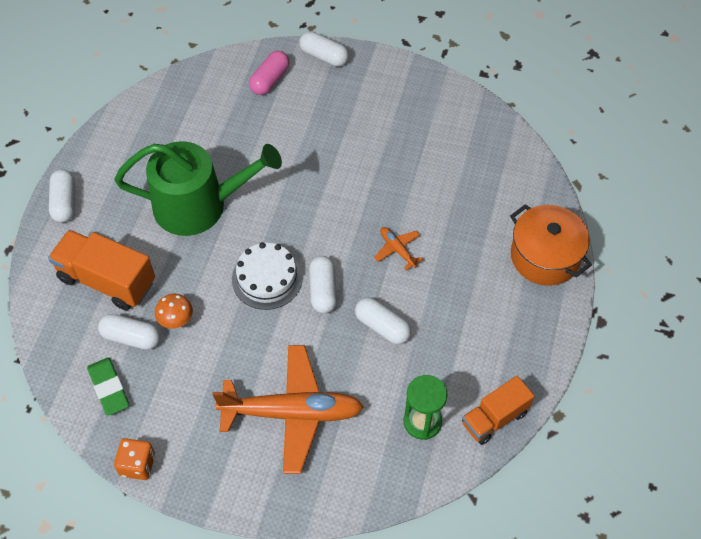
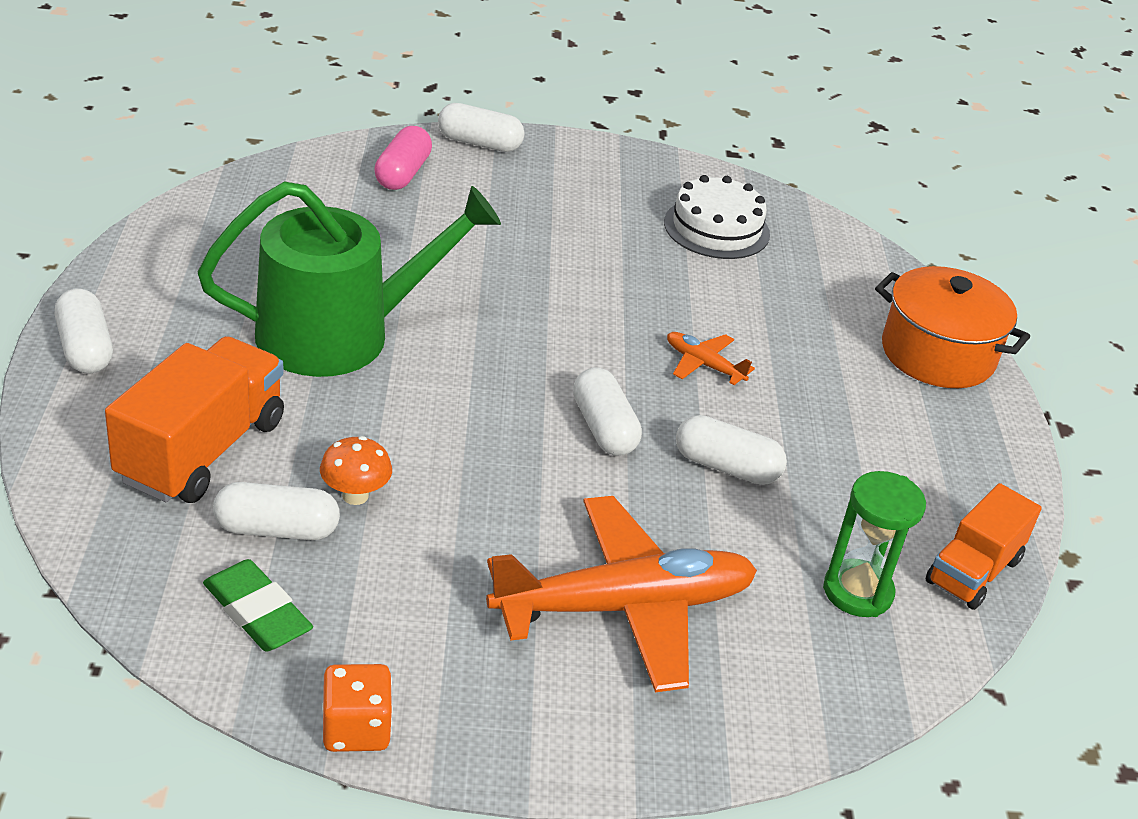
camera: 20 degrees left, 20 degrees down
(107, 280) = (202, 451): orange truck -> orange truck turned 105 degrees clockwise
(267, 278) = (499, 421): white cake -> white cake (716, 228)

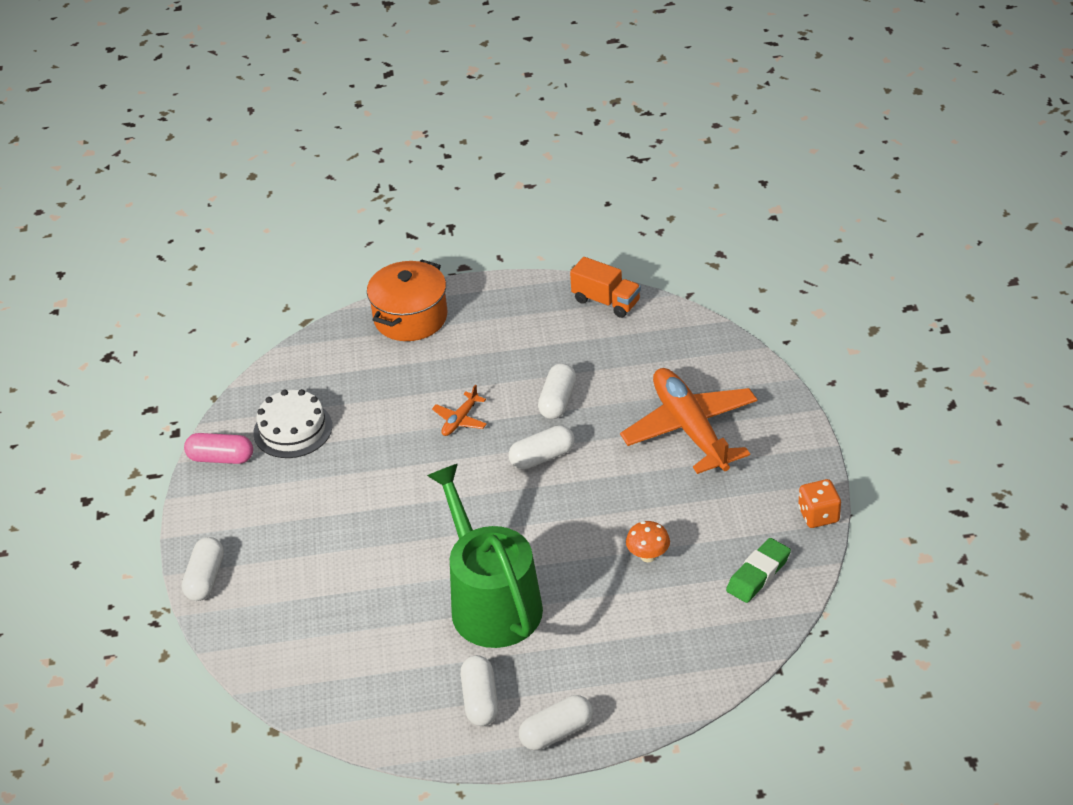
camera: 90 degrees left, 5 degrees up
(202, 451) = (636, 638): orange truck -> none
(276, 529) = (691, 583): white capsule -> white capsule (480, 700)
(403, 174) = (267, 615): pink capsule -> pink capsule (221, 458)
(857, 592) = (640, 343): green hourglass -> none

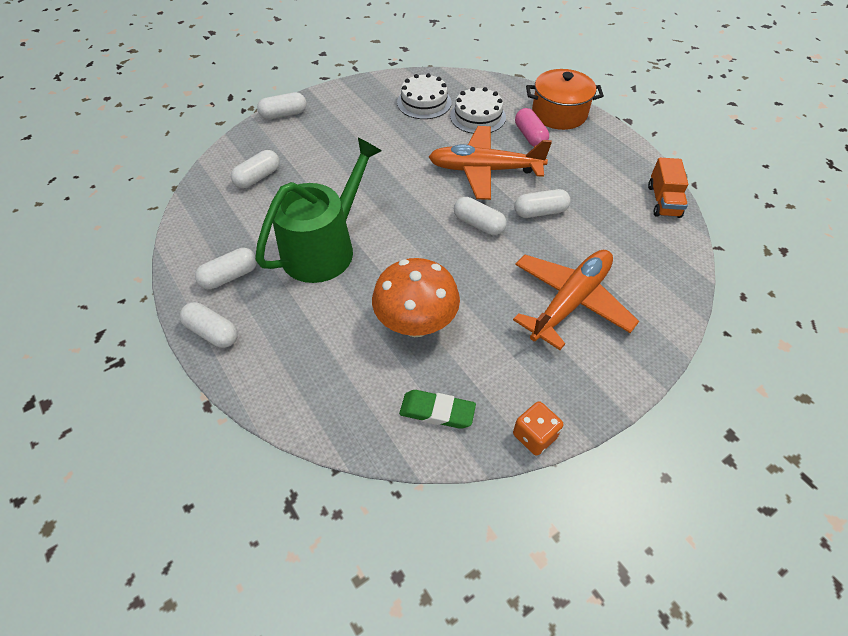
camera: 60 degrees right, 10 degrees up
(221, 458) = (382, 85): pink capsule -> pink capsule (530, 136)
(320, 636) = (258, 177): none -> white capsule
(360, 390) = (477, 116): none -> white cake
(460, 420) = (484, 170): orange plane -> orange plane, size x2.34
(648, 556) = (416, 324): orange mushroom -> orange mushroom, size x2.14

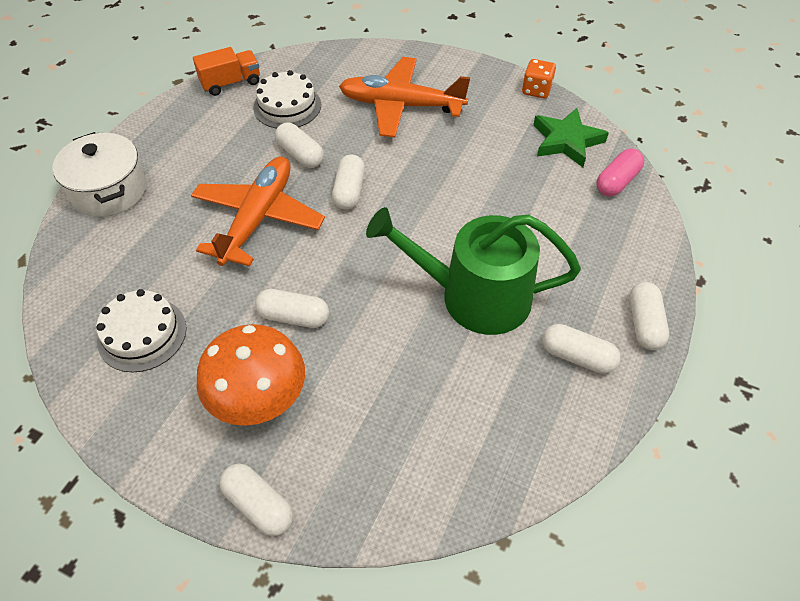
camera: 120 degrees left, 0 degrees up
(258, 177) = (416, 439): white capsule -> white capsule (294, 317)
(416, 324) = (503, 185): orange mushroom -> orange mushroom (260, 401)
(437, 412) = (566, 141): green eraser -> green star
(477, 116) = (151, 263): white cake -> white cake (287, 106)
(484, 170) = (258, 218): orange plane -> orange plane turned 135 degrees counterclockwise
(530, 136) = (171, 201): pink capsule -> pink capsule (617, 182)
(559, 113) = (109, 191): orange pot -> white pot

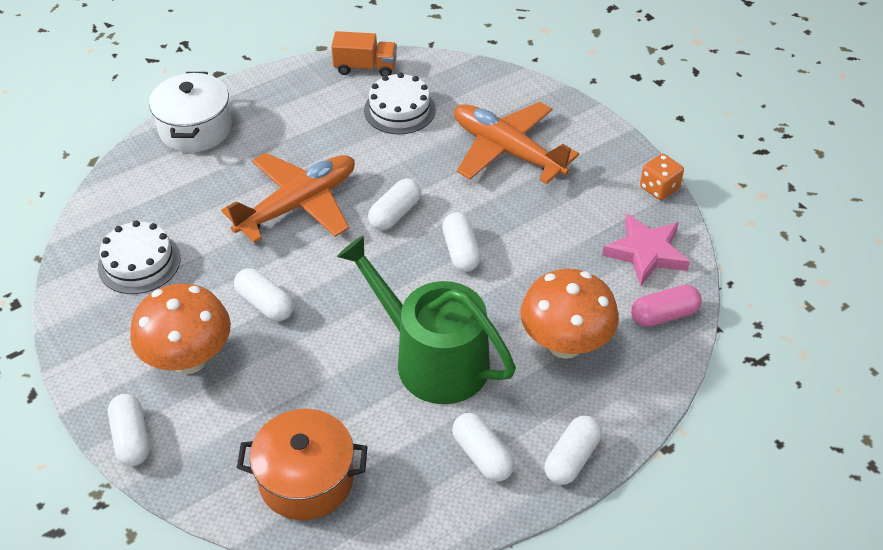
camera: 30 degrees right, 5 degrees down
(300, 155) = (377, 161): white capsule -> white capsule (461, 251)
(452, 455) = (306, 479): none -> orange pot
(566, 141) = (646, 253): green star -> pink star
(566, 236) = (565, 344): none -> orange mushroom

